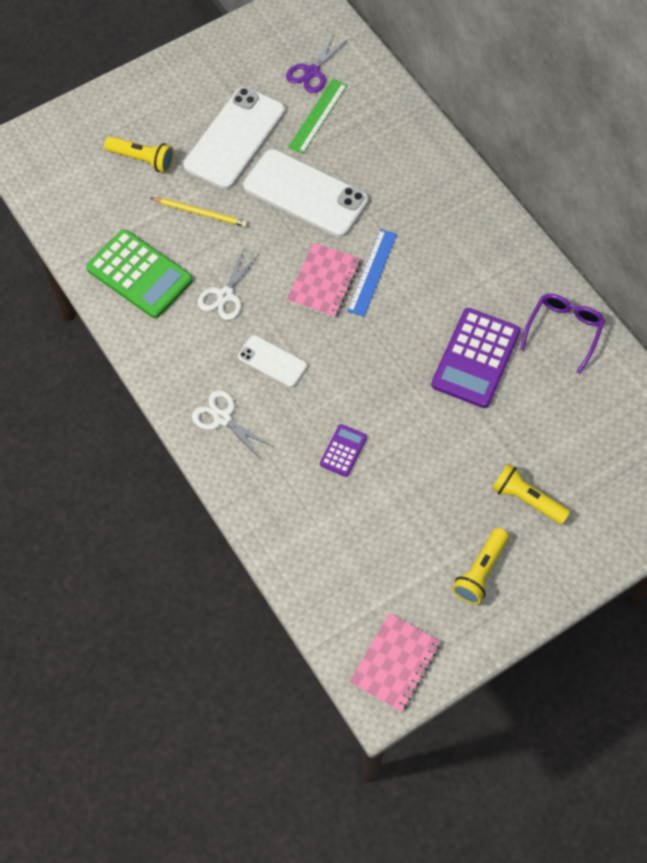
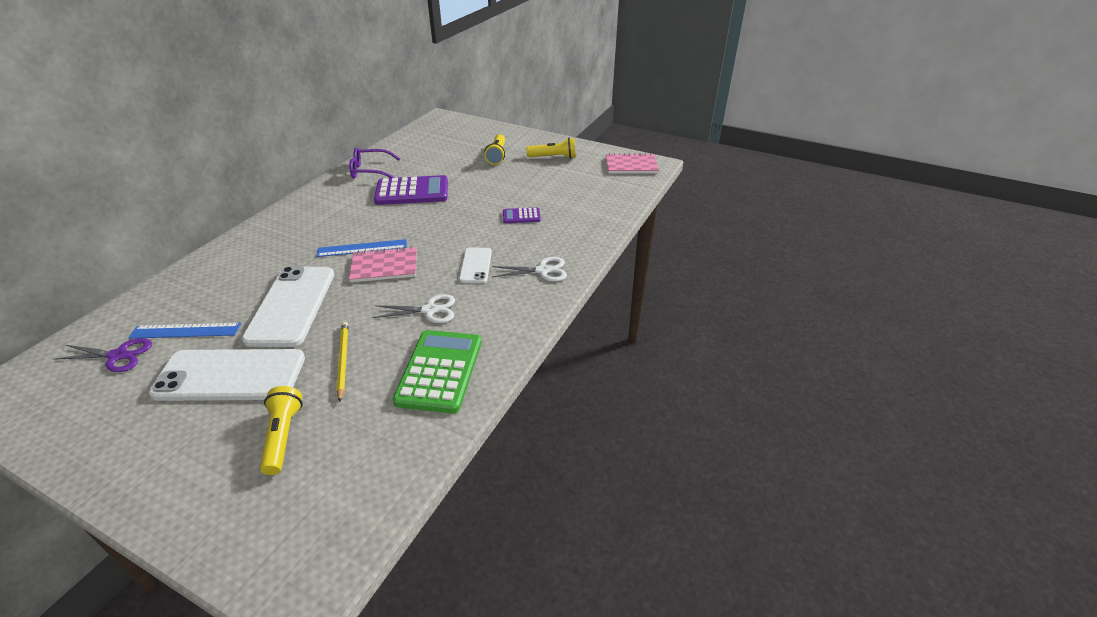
camera: 120 degrees left, 25 degrees down
(222, 418) = (542, 270): white scissors -> white scissors turned 105 degrees counterclockwise
(318, 116) = (185, 331): green ruler -> blue ruler

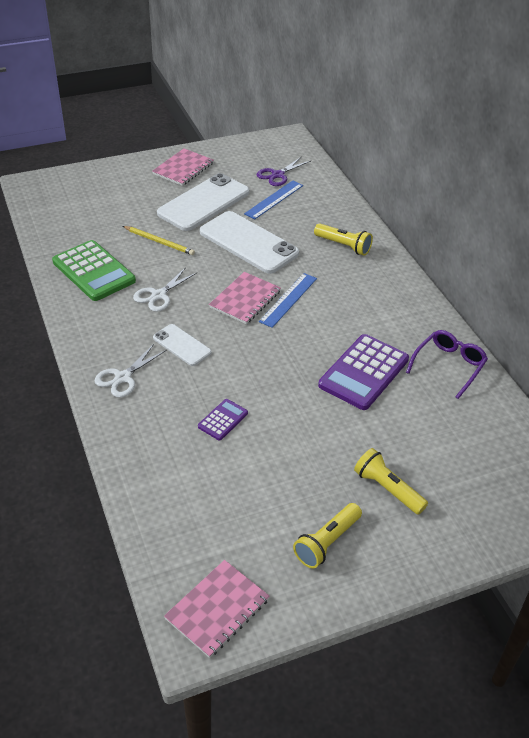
camera: 130 degrees right, 5 degrees up
(144, 444) = (183, 169): none -> pink notebook
(283, 436) = (126, 204): yellow flashlight -> yellow flashlight (343, 246)

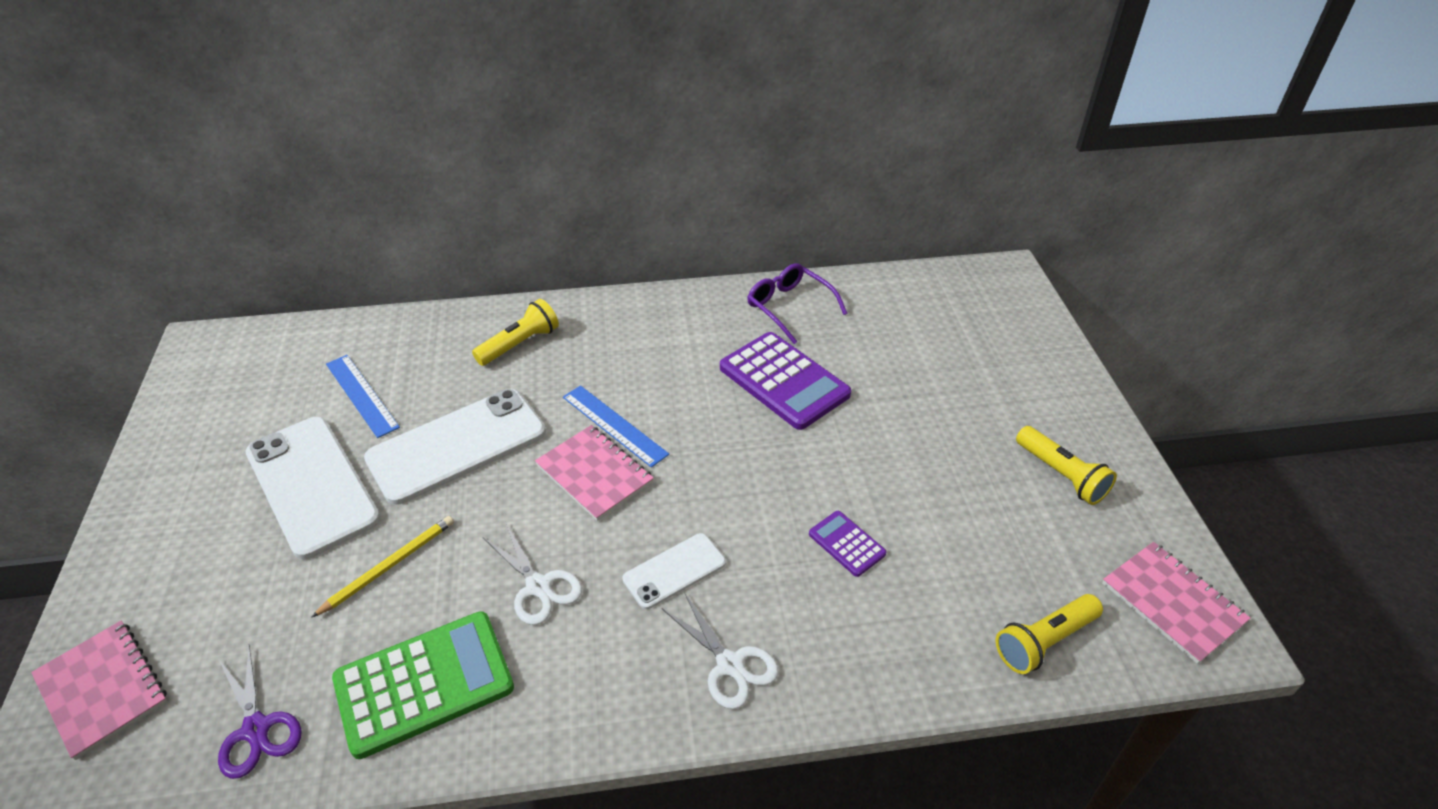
camera: 75 degrees left, 0 degrees up
(183, 169) = (184, 499): pink notebook -> pink notebook (102, 689)
(278, 175) = (297, 378): purple scissors -> purple scissors (256, 729)
(387, 489) = (980, 404): yellow flashlight -> yellow flashlight (1044, 641)

